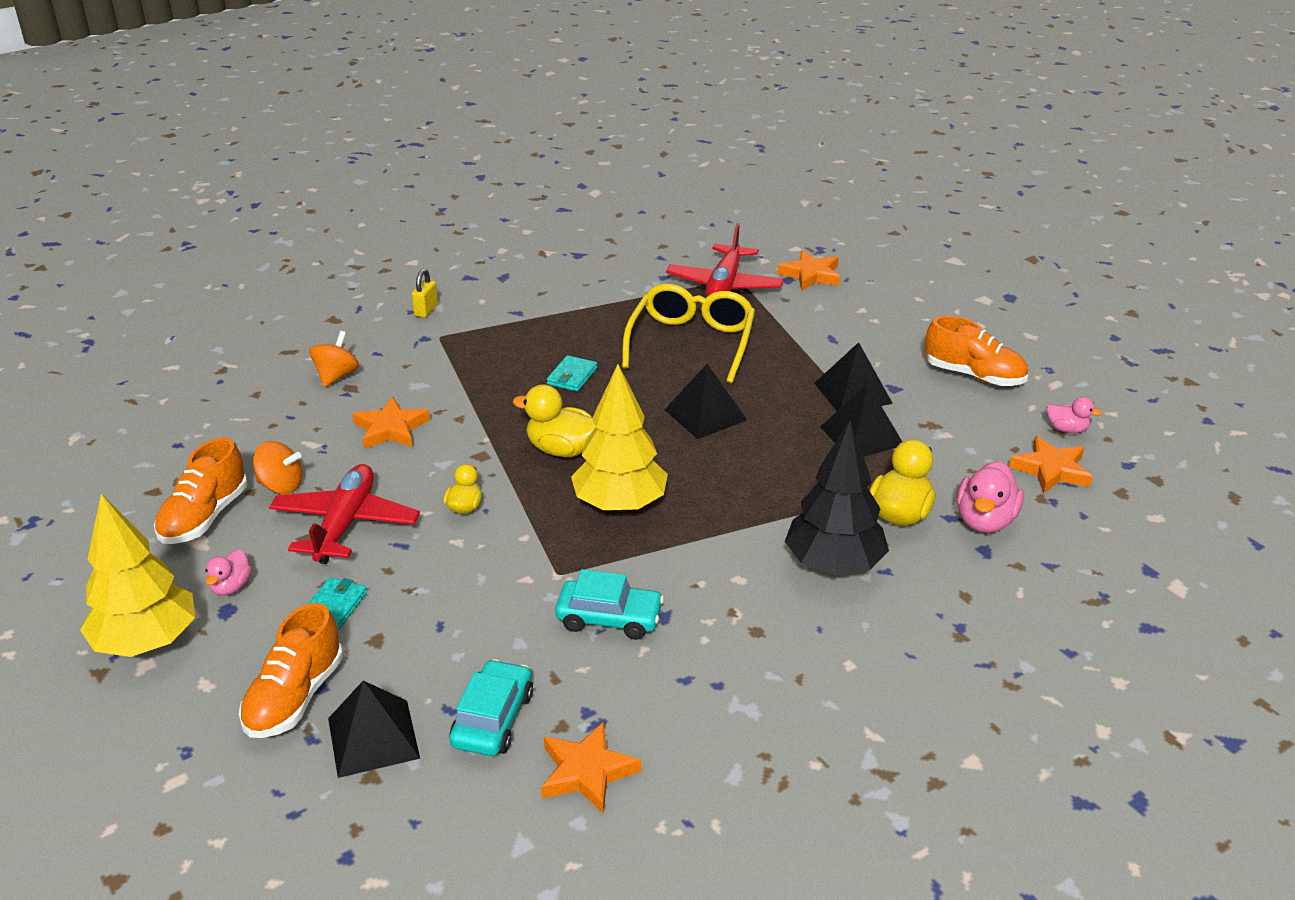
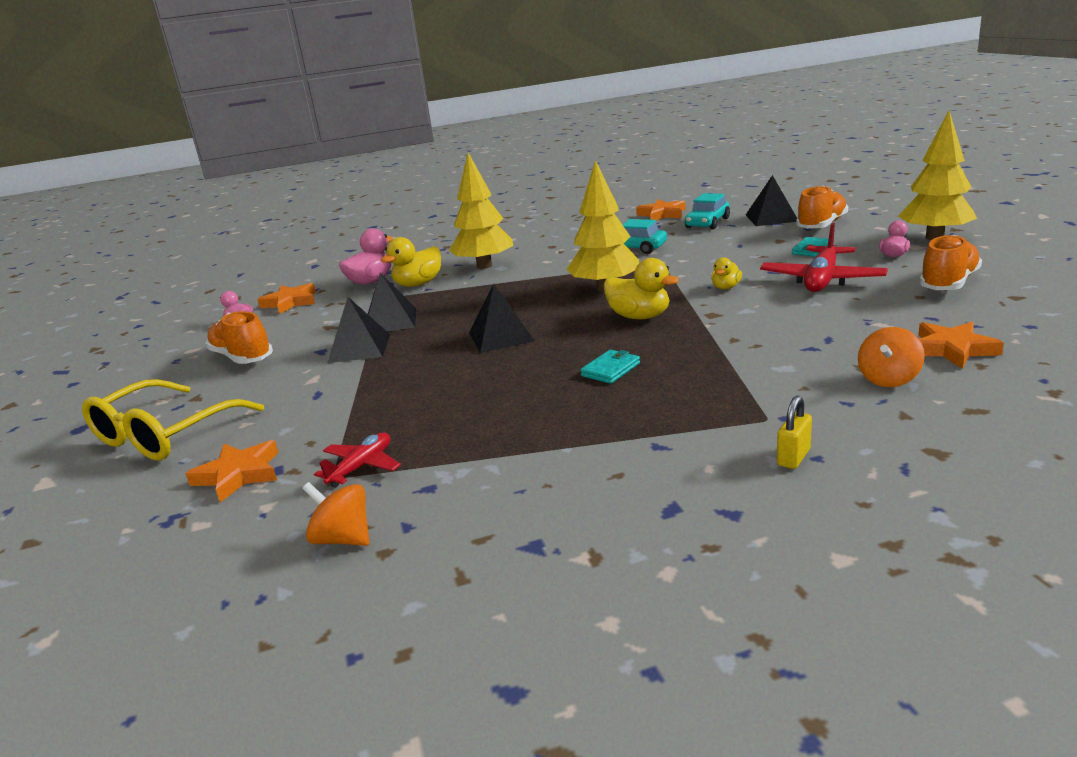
camera: 160 degrees left, 10 degrees down
(281, 486) = (892, 299): orange spinning top -> orange spinning top (343, 539)
(390, 429) = (803, 333): orange star -> orange star (952, 349)
(691, 343) = (464, 396): yellow glasses -> yellow glasses (165, 434)
(724, 285) = (361, 467): red plane -> red plane, size x0.58
(834, 565) = (484, 266): black tree -> yellow tree

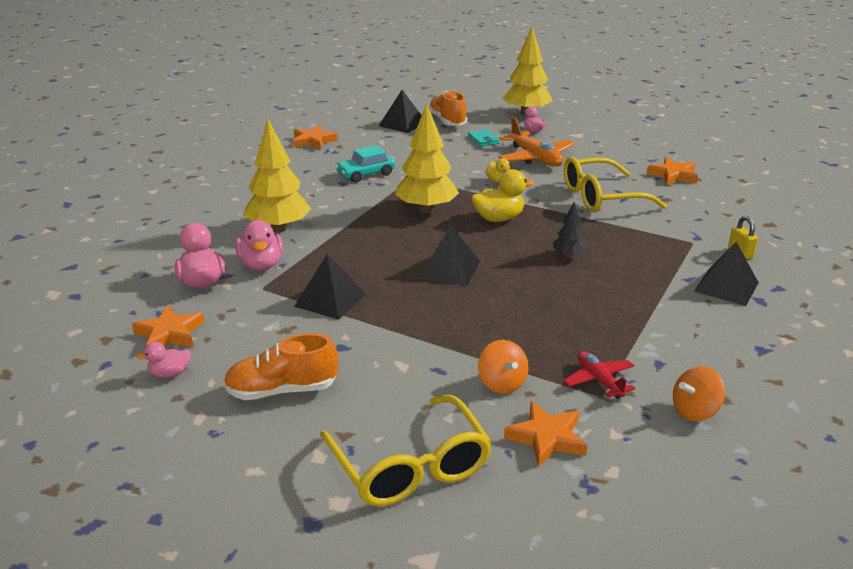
camera: 60 degrees left, 5 degrees up
(359, 348) = (368, 328): black pyramid -> black pyramid (726, 287)
(418, 284) = (261, 265): yellow duck -> pink duck
(611, 369) = (568, 255): turquoise wallet -> black tree
(707, 223) = (367, 139): turquoise car -> none
(790, 337) = (601, 197): none -> yellow glasses
(822, 280) = (535, 158): red plane -> orange plane
(888, 379) = (686, 200): orange spinning top -> orange spinning top (502, 384)
(948, 283) = (594, 140): orange shoe -> none

